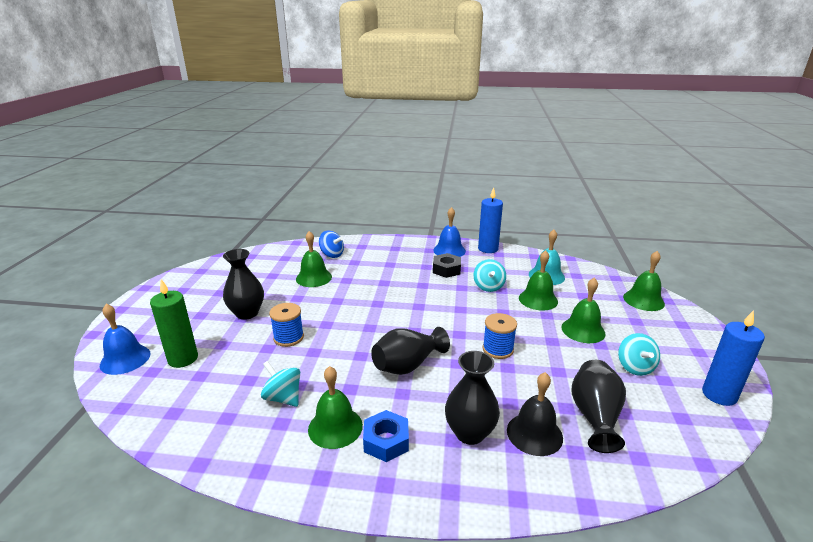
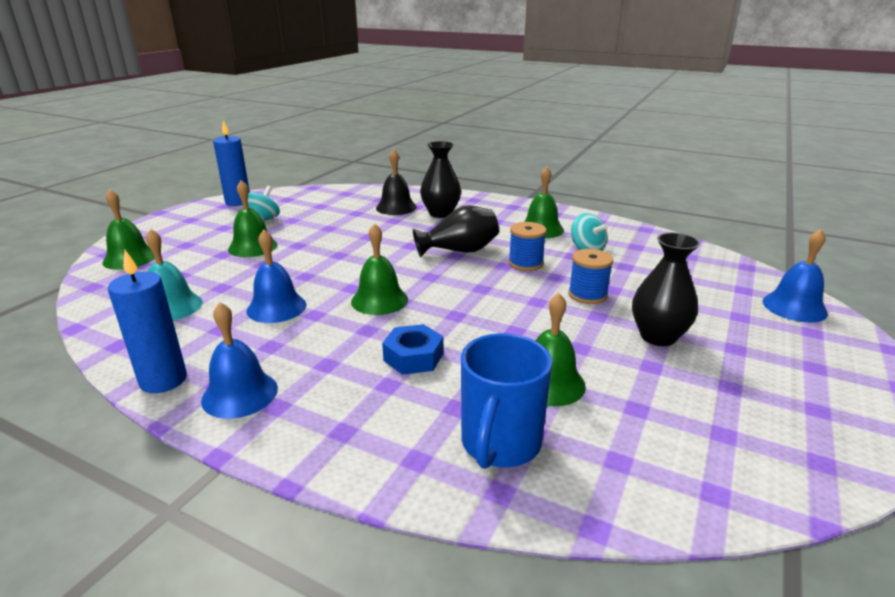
camera: 160 degrees left, 0 degrees up
(183, 359) = (716, 295): green candle -> none
(332, 254) = (500, 444): blue spinning top -> blue mug
(386, 441) = (504, 219): blue nut -> blue nut (413, 357)
(446, 270) = (300, 349): black nut -> none
(488, 287) = (276, 307): turquoise spinning top -> blue bell
(498, 349) = (359, 248): blue spool -> blue spool (525, 263)
(538, 299) = (242, 280): green bell -> green bell (379, 300)
(595, 417) = (343, 207): black vase -> none

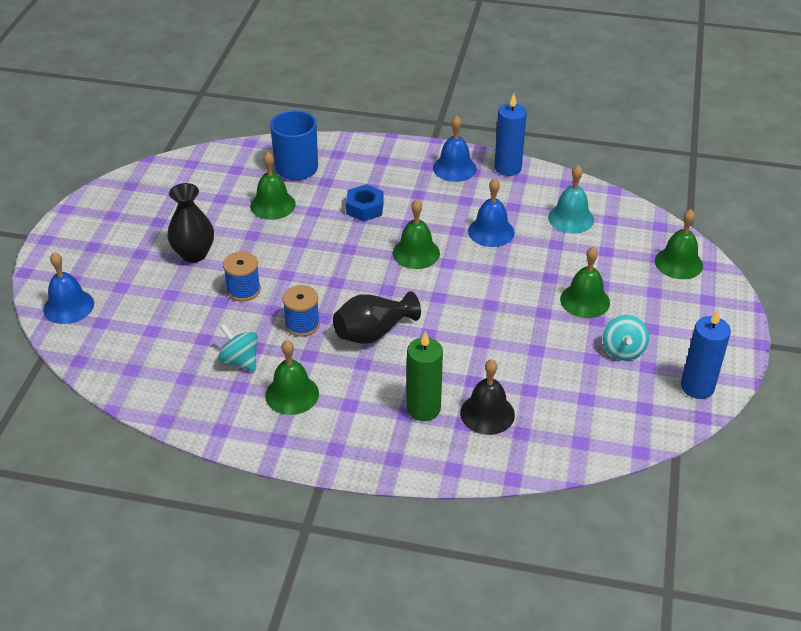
camera: 165 degrees right, 15 degrees up
(440, 213) = (423, 409): black vase -> green candle

